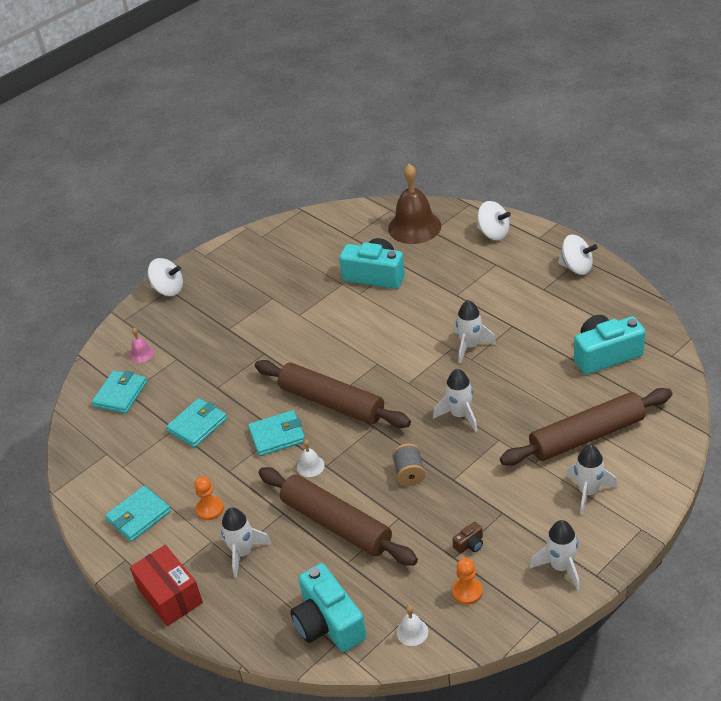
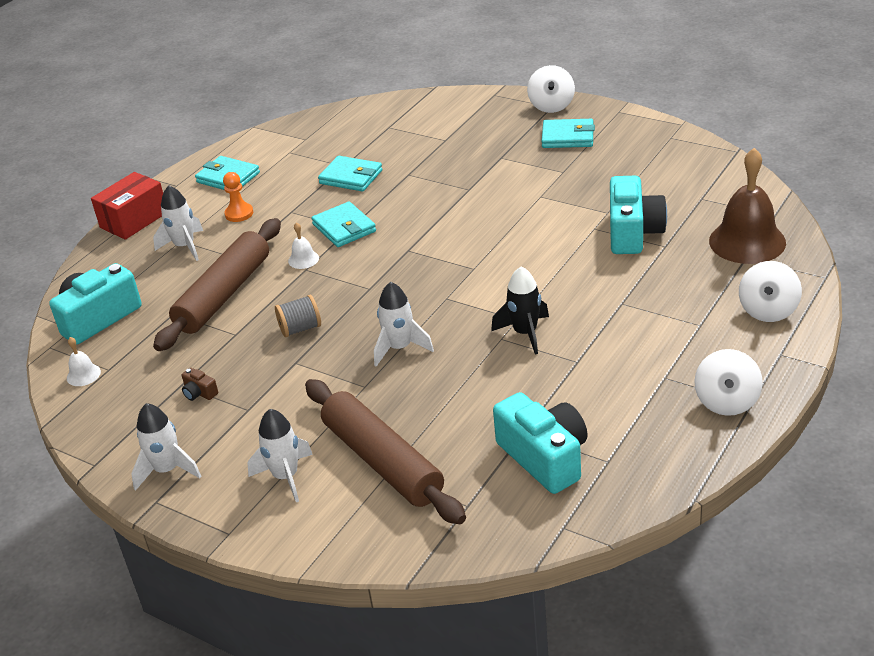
camera: 75 degrees right, 5 degrees down
(120, 394) = (385, 123): turquoise wallet -> turquoise wallet (568, 137)
(141, 353) = (447, 118): pink bell -> none
(332, 403) = (401, 251): brown rolling pin -> none
(467, 592) = (133, 403): orange pawn -> none
(470, 346) = (525, 333): white rocket -> black rocket

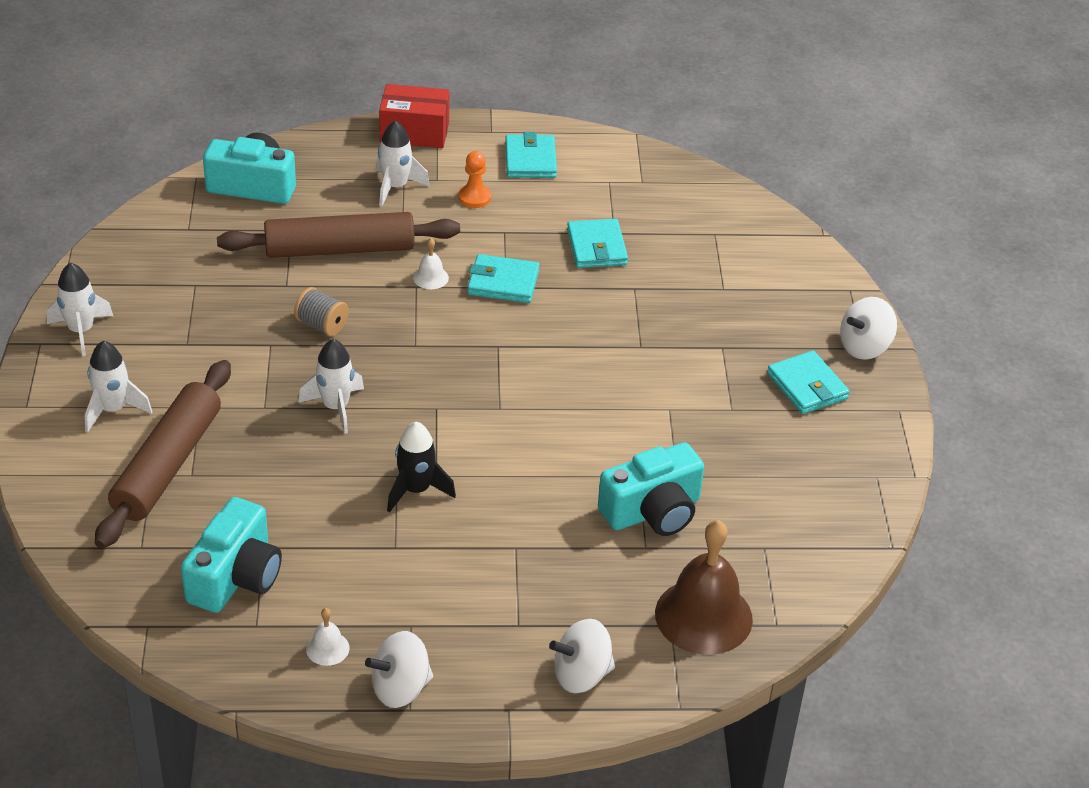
camera: 50 degrees right, 5 degrees up
(83, 375) = (172, 217): white bell -> white bell (327, 648)
(199, 393) = (191, 302): brown camera -> none
(344, 228) = (503, 283): turquoise wallet -> turquoise wallet turned 75 degrees clockwise

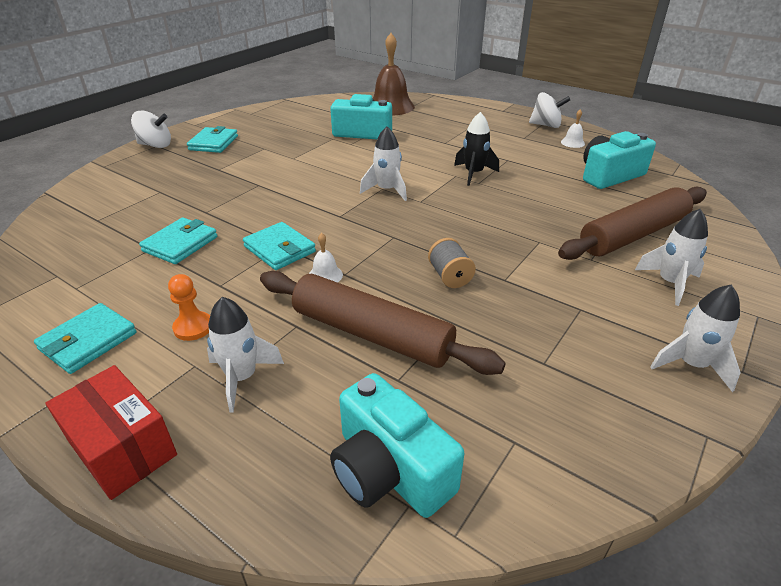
camera: 140 degrees left, 5 degrees down
(336, 407) = (486, 223): white rocket -> white rocket (386, 190)
(581, 675) = (462, 109): white spinning top -> none

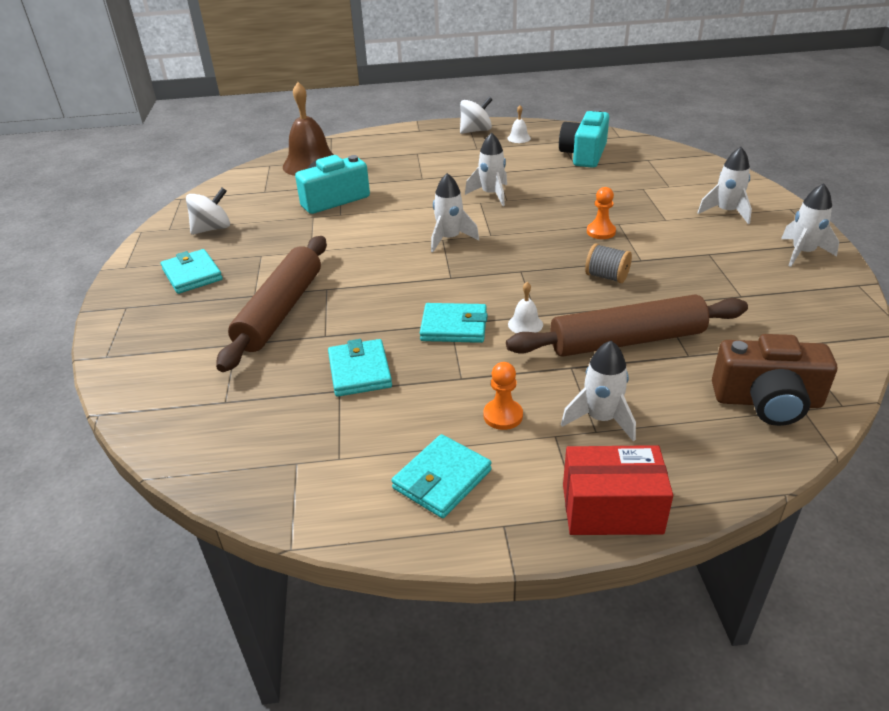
camera: 40 degrees left, 0 degrees up
(88, 341) = (442, 479): turquoise wallet -> turquoise wallet turned 45 degrees clockwise
(155, 145) = (124, 307): white spinning top -> white spinning top (212, 229)
(389, 470) = (767, 401): turquoise camera -> brown camera
(474, 174) = (491, 194): black rocket -> white rocket
(510, 240) = (601, 232): none -> orange pawn
(633, 235) = (662, 191): brown rolling pin -> brown rolling pin (280, 311)

